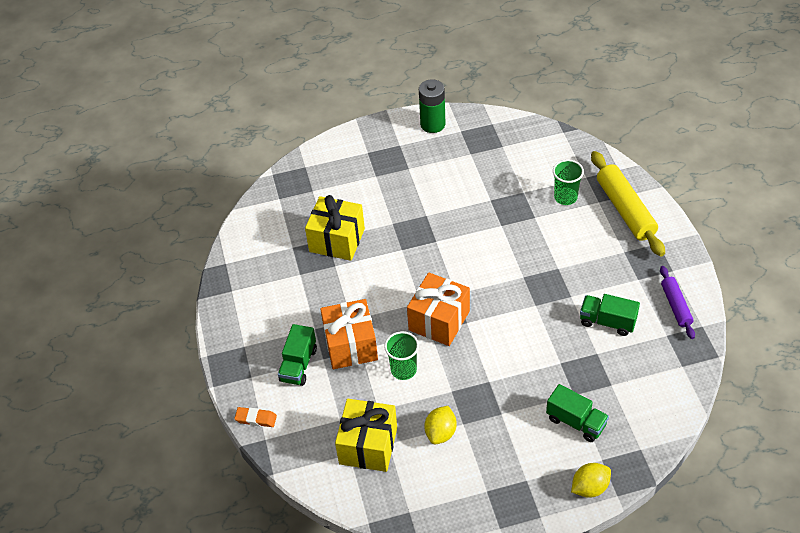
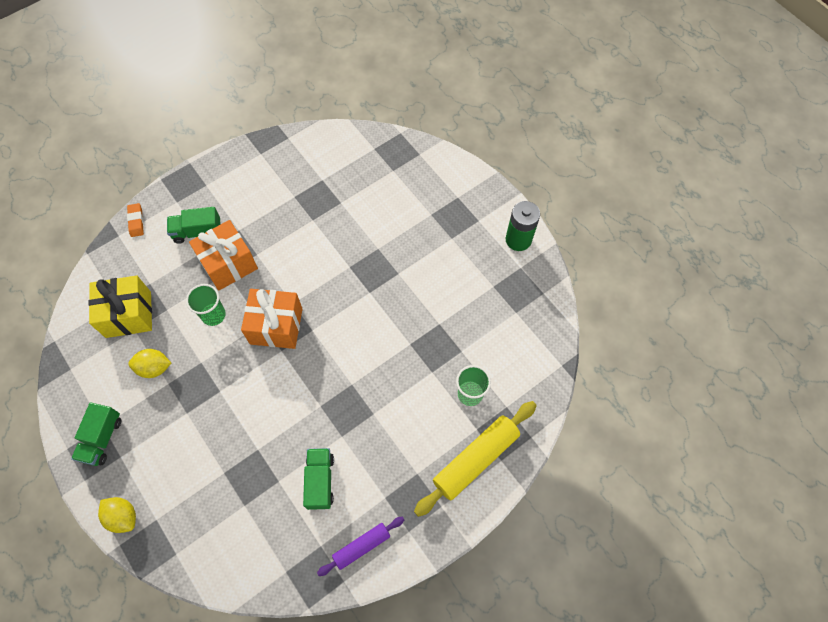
camera: 65 degrees right, 15 degrees up
(337, 240) = (342, 211): yellow gift -> none
(576, 422) = (193, 483): green truck -> green truck (102, 438)

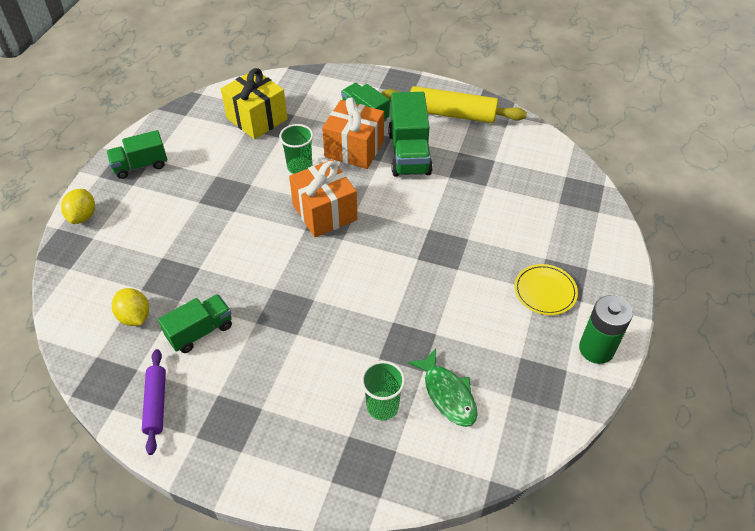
camera: 55 degrees right, 15 degrees down
(136, 221) = (340, 76): orange eraser -> none
(154, 368) = (223, 160): yellow lemon -> yellow lemon (135, 317)
(266, 229) = (409, 153): none -> green truck
(361, 546) = (156, 404): purple rolling pin -> purple rolling pin turned 60 degrees clockwise
(456, 235) = (545, 291): none -> yellow plate
(475, 459) = (314, 455): yellow rolling pin -> yellow rolling pin (452, 114)
(489, 348) = (447, 394): none -> green fish

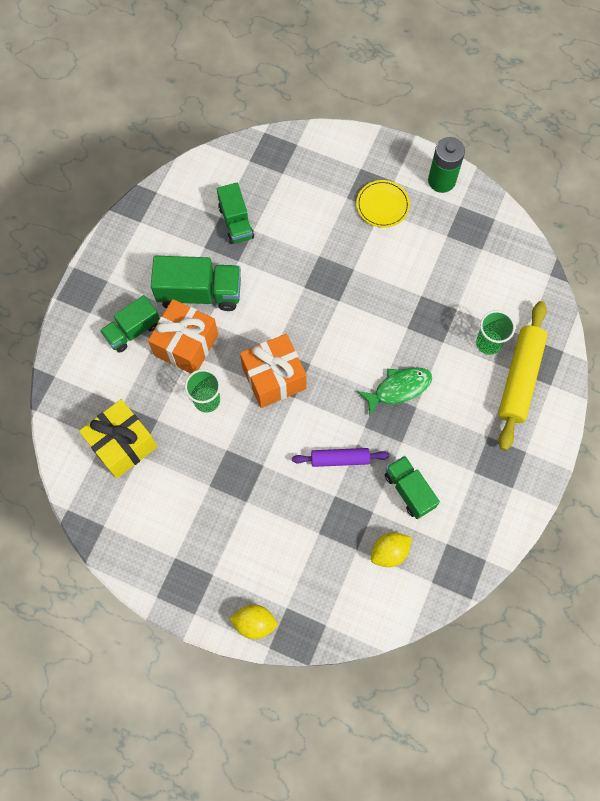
camera: 85 degrees left, 20 degrees up
(140, 165) = (183, 569): green truck -> green truck (236, 222)
(156, 404) = (481, 523): purple rolling pin -> purple rolling pin (340, 459)
(447, 394) = (479, 294): green fish -> green fish (399, 388)
(452, 114) = (146, 245): yellow rolling pin -> yellow rolling pin (519, 378)

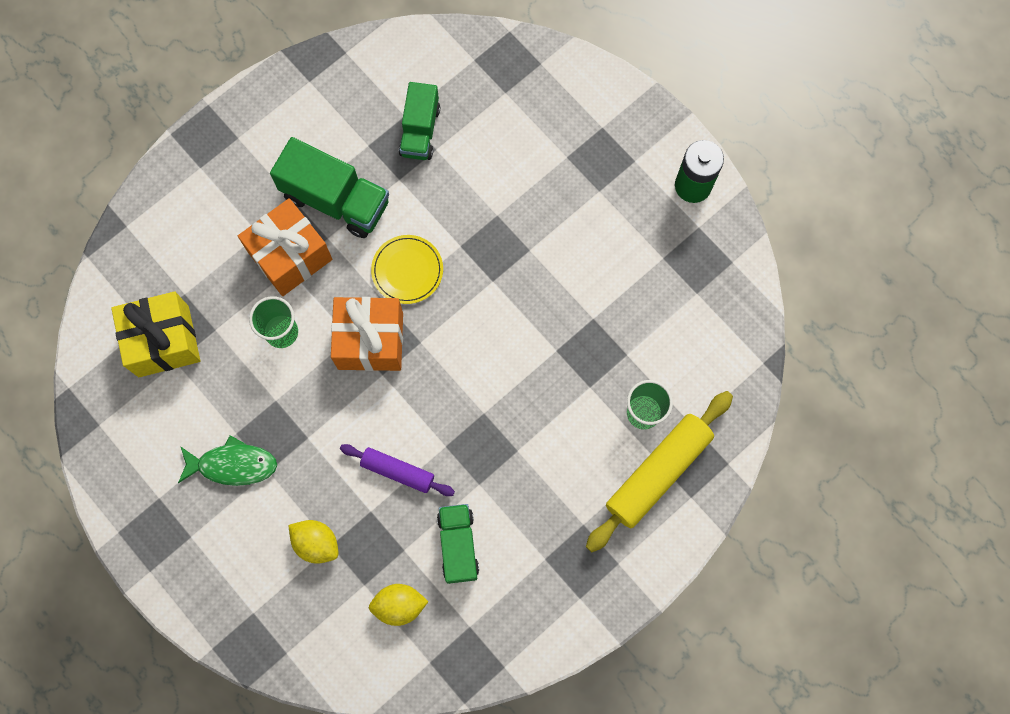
camera: 25 degrees right, 5 degrees up
(133, 330) = (238, 211): green truck -> none
(254, 623) = (209, 613): yellow lemon -> yellow lemon (316, 543)
(382, 205) = (605, 185): yellow plate -> yellow plate (407, 270)
(399, 388) = (508, 419): green fish -> green fish (233, 465)

